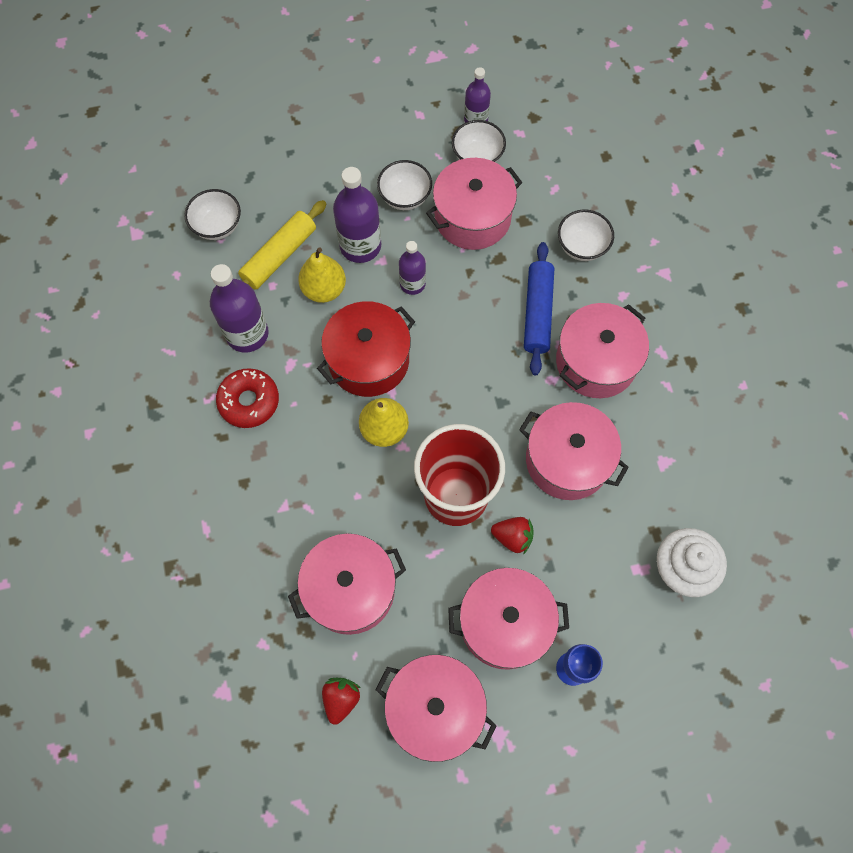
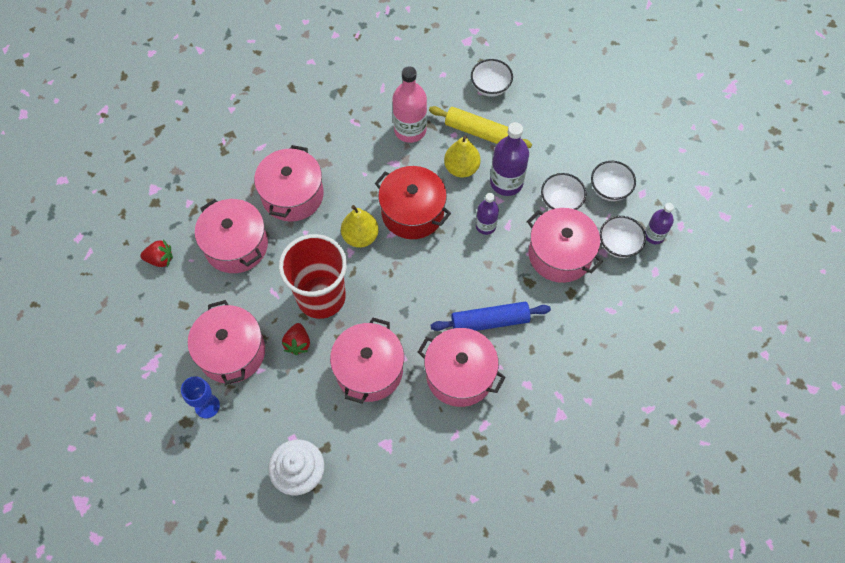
camera: 75 degrees right, 5 degrees down
(247, 334) = (410, 130): purple bottle -> pink bottle
(249, 401) = (358, 146): red donut -> none
(435, 709) = (163, 319): pink pot -> pink pot (292, 195)
(582, 246) = (562, 343): white bowl -> white bowl (609, 189)

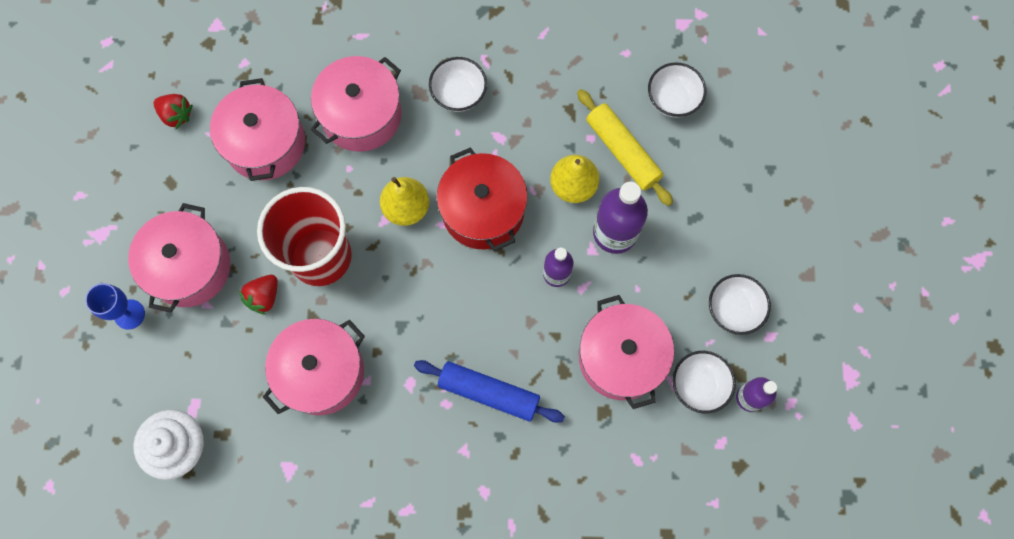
camera: 30 degrees right, 10 degrees up
(410, 130) = (543, 105): pink bottle -> none
(459, 374) = (416, 436): pink pot -> none
(560, 202) = (664, 293): white bowl -> white bowl (459, 94)

